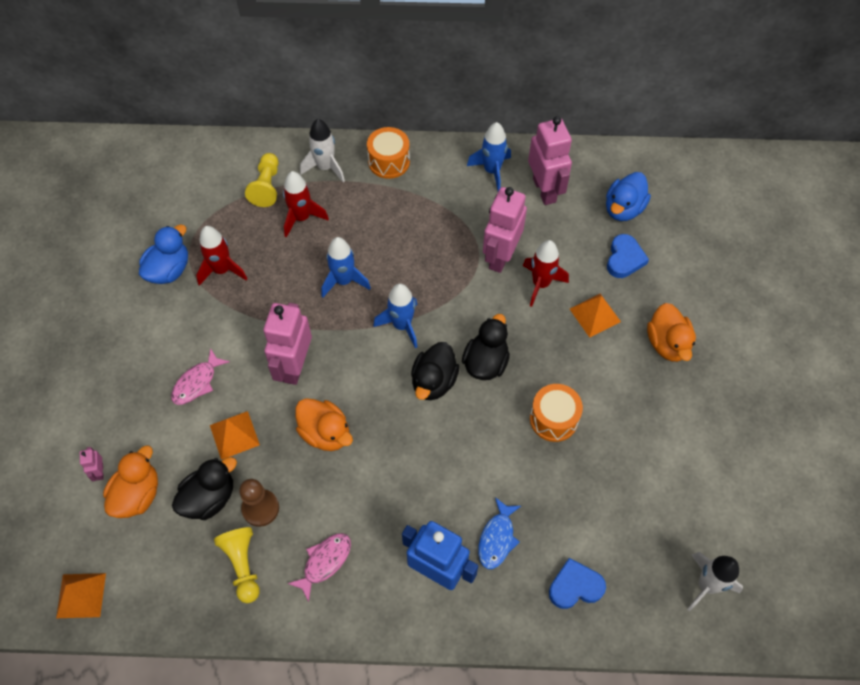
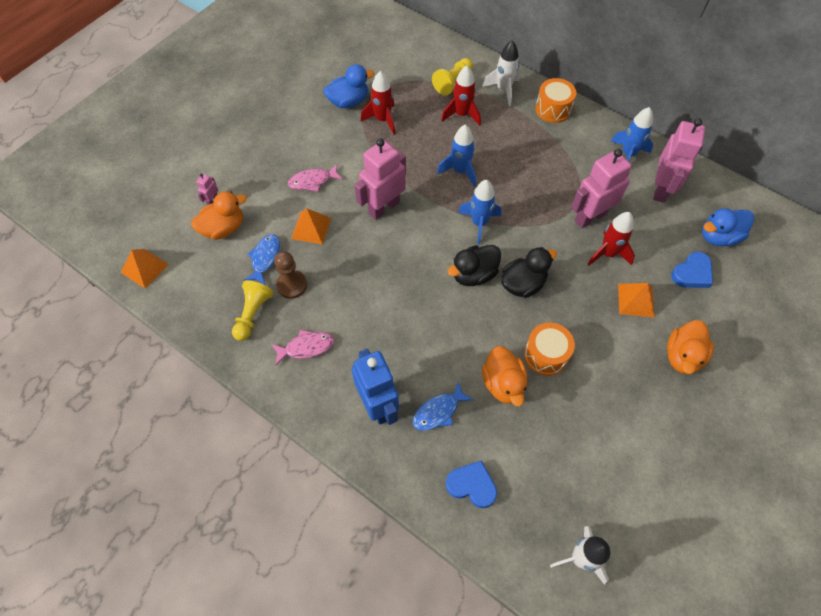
camera: 35 degrees right, 0 degrees up
(209, 498) = (265, 258): black duck -> blue fish
(325, 433) = (371, 263): orange duck -> orange duck (503, 384)

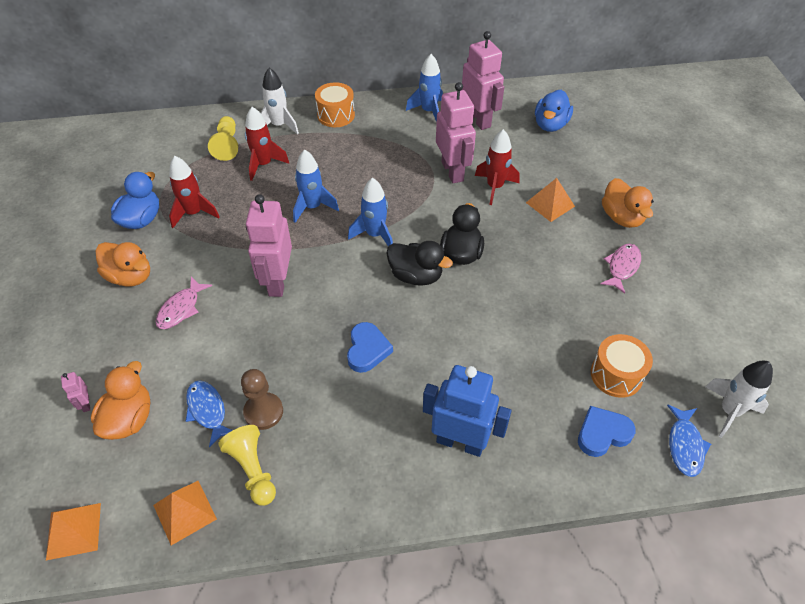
camera: 45 degrees left, 10 degrees down
(306, 347) = (340, 452): pink fish -> pink fish (622, 267)
(311, 228) = (226, 349): orange pyramid -> orange pyramid (184, 512)
(438, 411) = (512, 402): blue fish -> blue fish (685, 445)
(473, 274) = (416, 276): black duck -> black duck turned 75 degrees counterclockwise
(503, 384) = (533, 337): orange duck -> orange duck (130, 276)
(546, 355) = (537, 290): orange drum -> orange drum (616, 375)
(590, 217) = (453, 171): pink robot -> pink robot turned 150 degrees clockwise
(692, 273) = (563, 160): blue heart -> blue heart (367, 350)

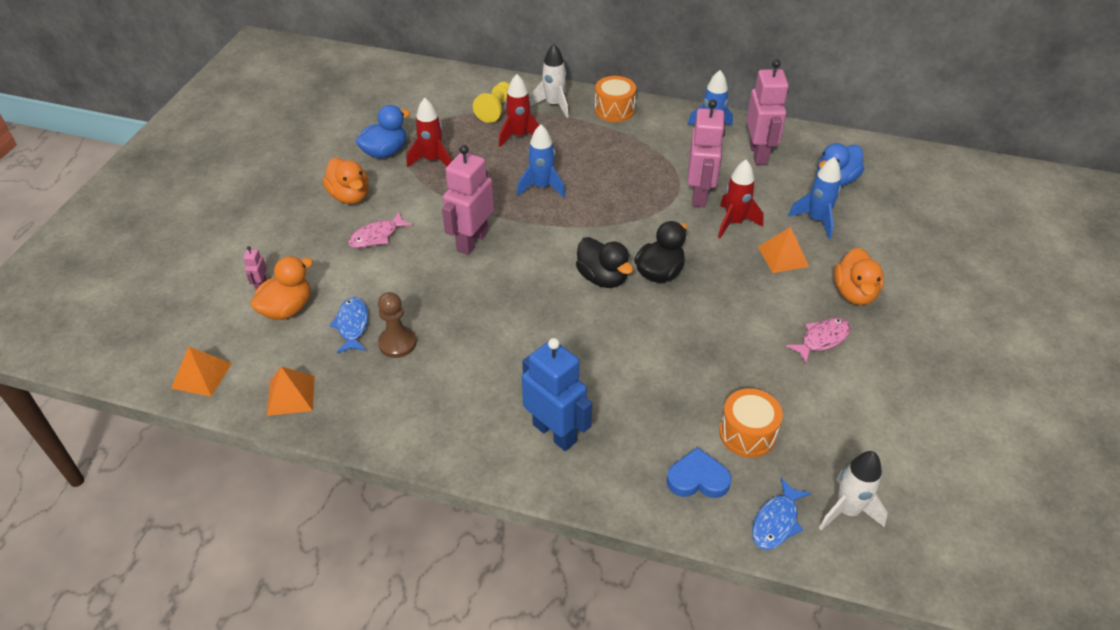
camera: 25 degrees right, 5 degrees down
(253, 470) = (362, 385): yellow pawn -> none
(367, 350) = (518, 325): blue heart -> none
(375, 235) = (585, 229): blue rocket -> blue rocket (816, 220)

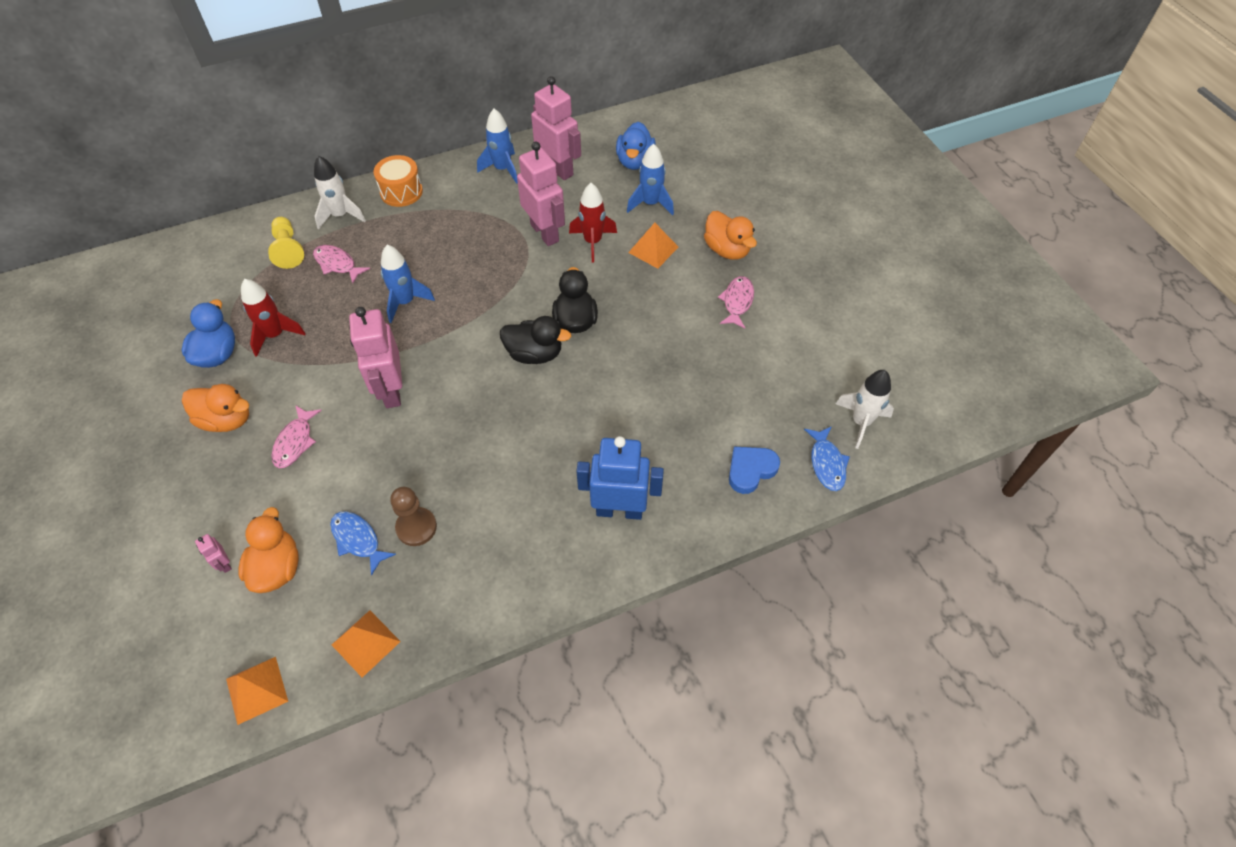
camera: 40 degrees left, 10 degrees up
(519, 136) = (337, 264): red rocket -> pink fish
(747, 434) = (752, 411): orange drum -> none

